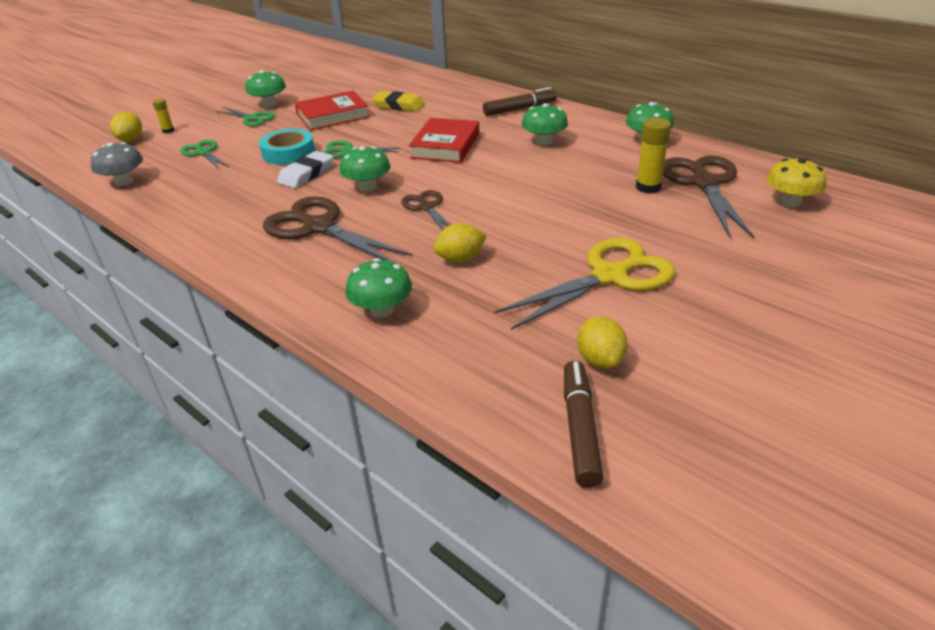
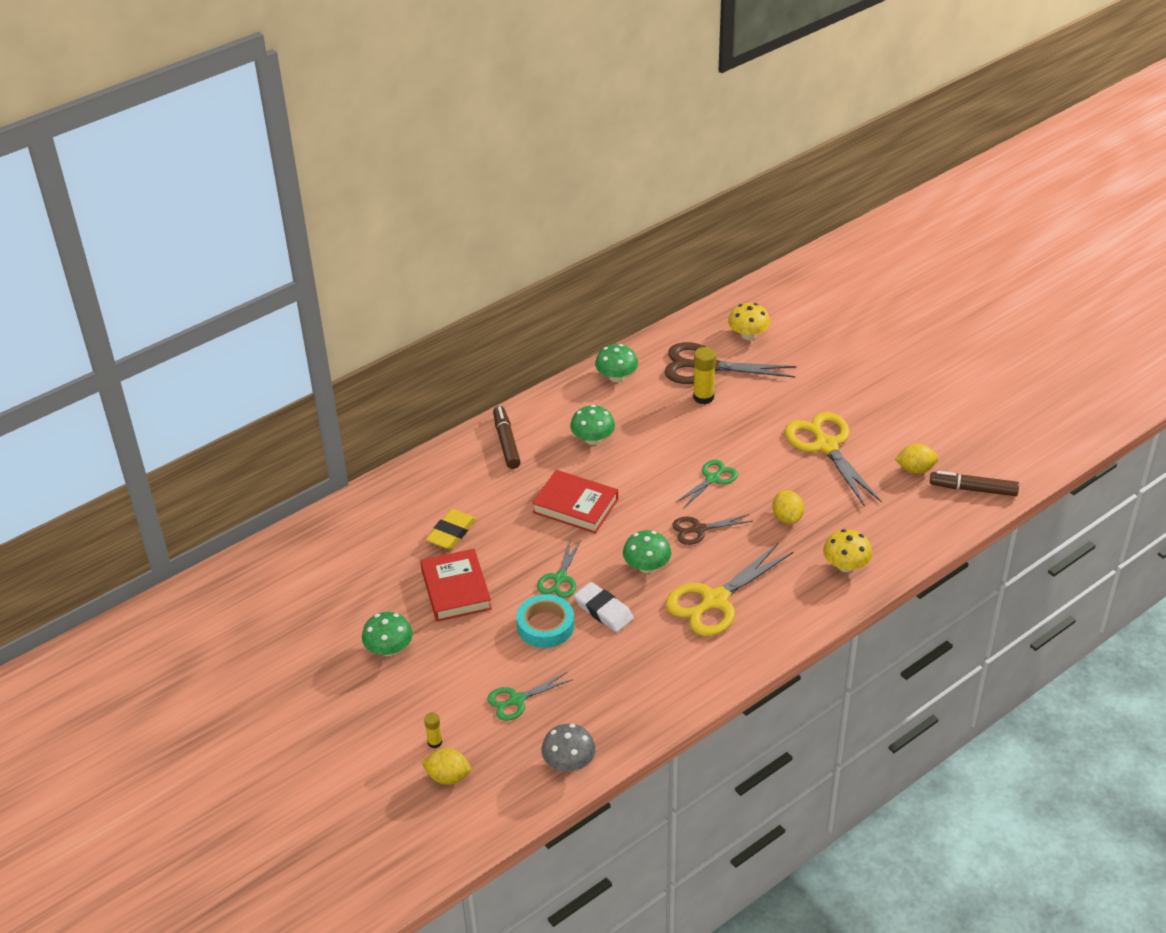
camera: 80 degrees left, 5 degrees up
(252, 118) = (430, 663): green scissors -> green scissors (712, 479)
(319, 227) = (715, 600): brown scissors -> yellow scissors
(382, 310) = (846, 565): green mushroom -> yellow mushroom

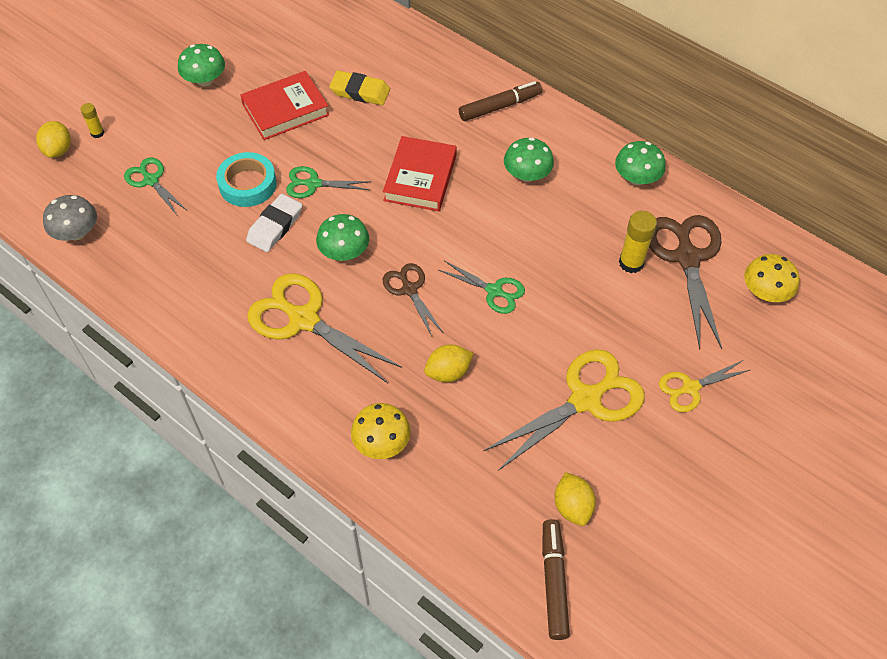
camera: 75 degrees right, 15 degrees up
(825, 390) = (690, 388): none -> yellow scissors

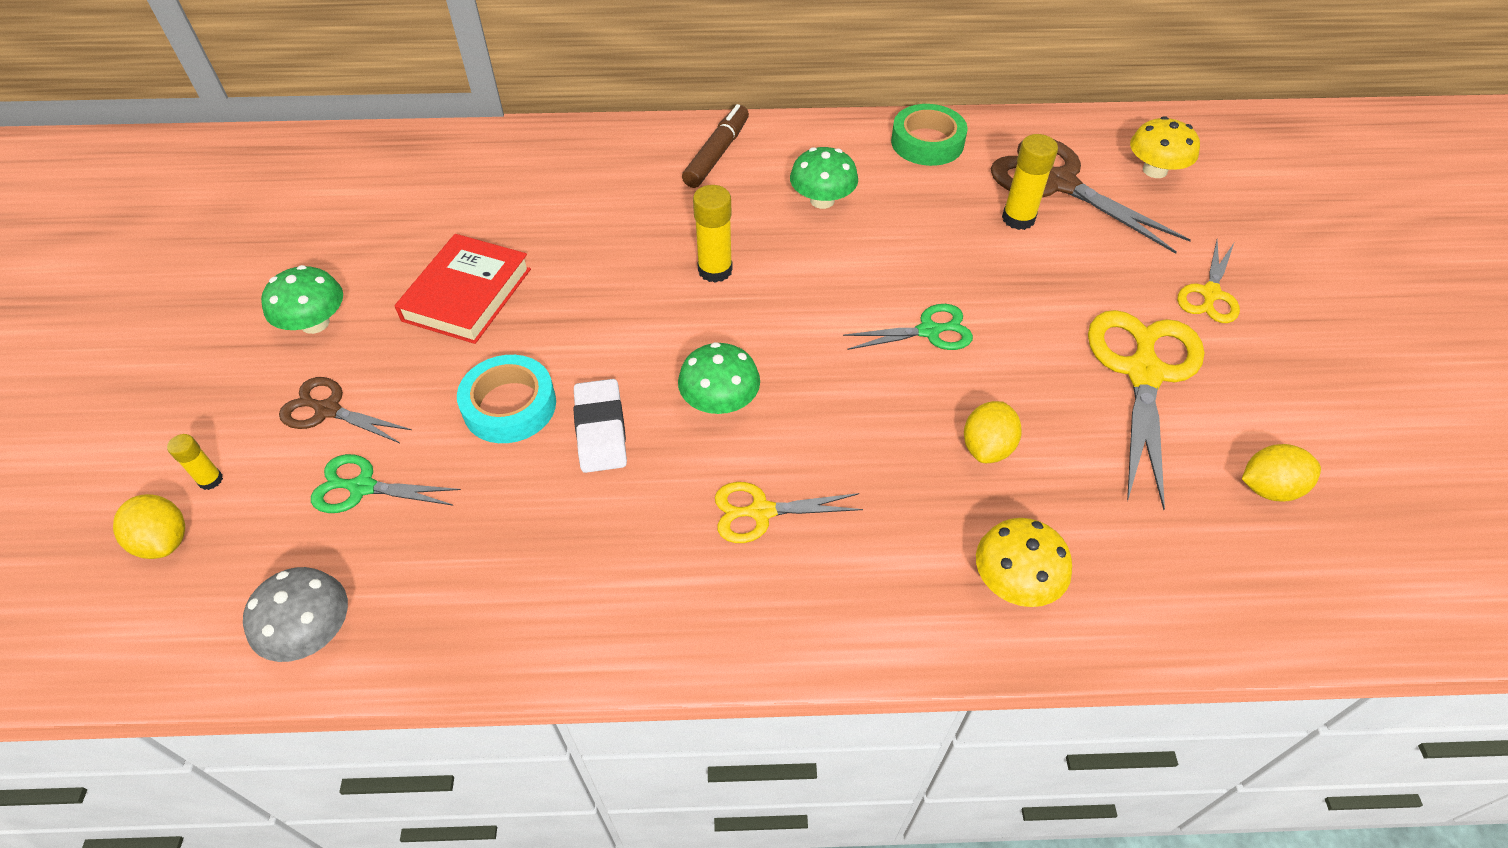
camera: 40 degrees left, 5 degrees down
(304, 320) = (761, 512): yellow scissors -> yellow scissors, size x0.55
(313, 184) = (596, 353): green scissors -> none
(360, 91) = (541, 224): yellow eraser -> none
(409, 289) = (841, 391): brown scissors -> brown scissors (328, 410)
(420, 178) = (715, 270): red book -> yellow glue stick
(554, 582) = (1354, 581): brown marker -> none
(572, 506) = (1268, 488): yellow lemon -> yellow lemon turned 45 degrees counterclockwise
(636, 178) = (927, 142): green mushroom -> green tape

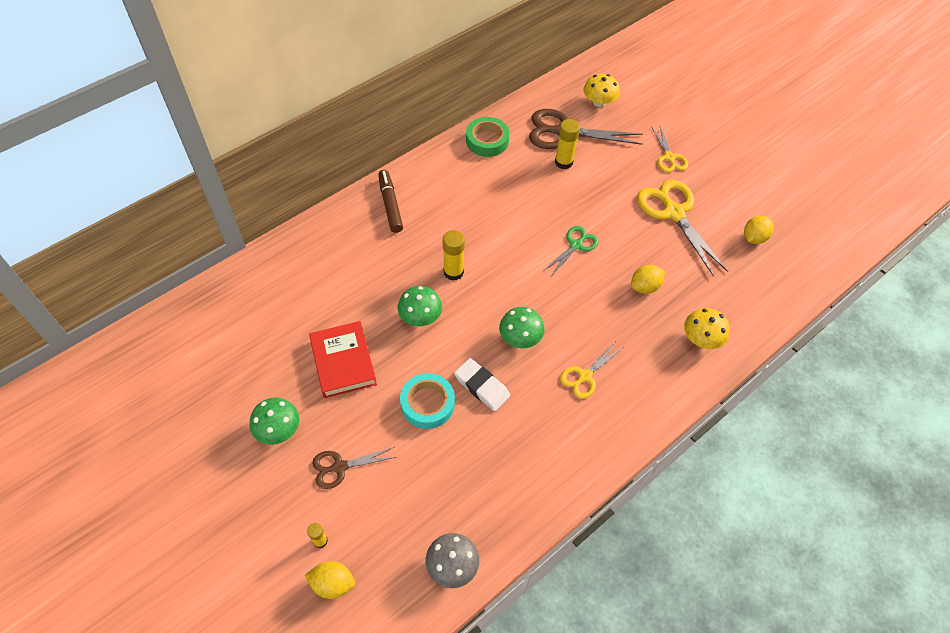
camera: 40 degrees left, 5 degrees up
(362, 487) = (401, 489): green scissors -> none
(822, 200) = (467, 203): green mushroom -> green mushroom (420, 316)
(987, 447) = (644, 287): yellow lemon -> yellow lemon turned 75 degrees clockwise

